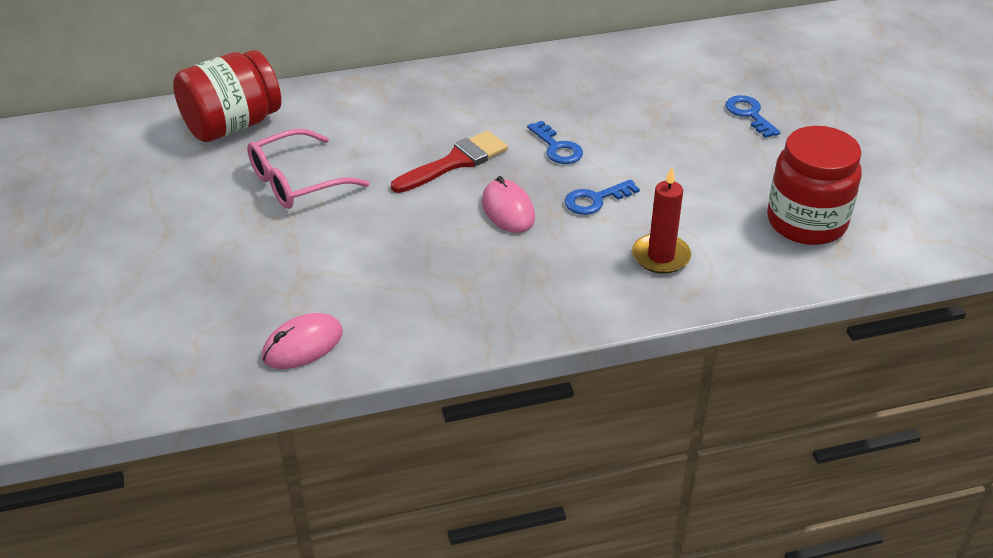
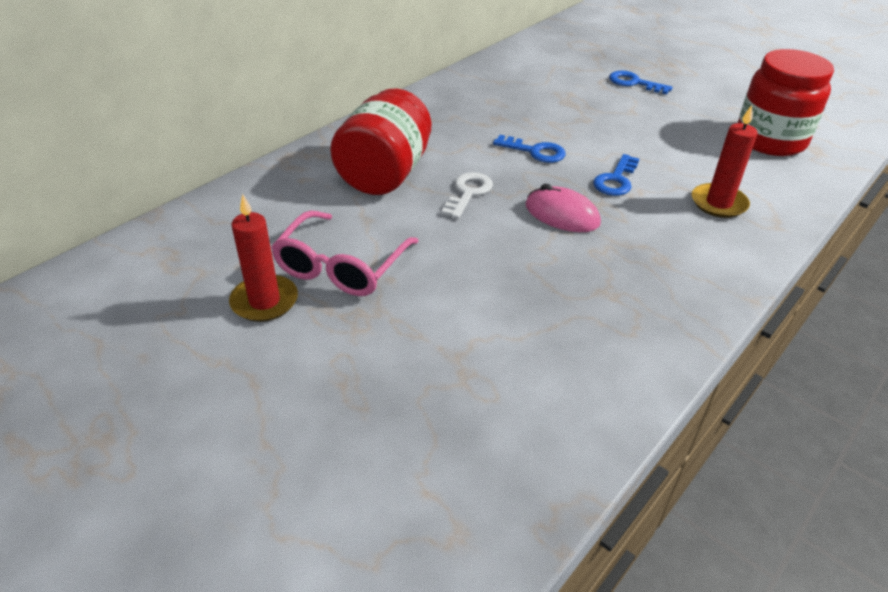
camera: 35 degrees left, 0 degrees up
(223, 185) = (264, 301): none -> red candle
(232, 125) = (210, 239): red jar -> red jar (385, 174)
(302, 345) = (543, 430): pink mouse -> none
(455, 162) = (468, 192): red brush -> white key

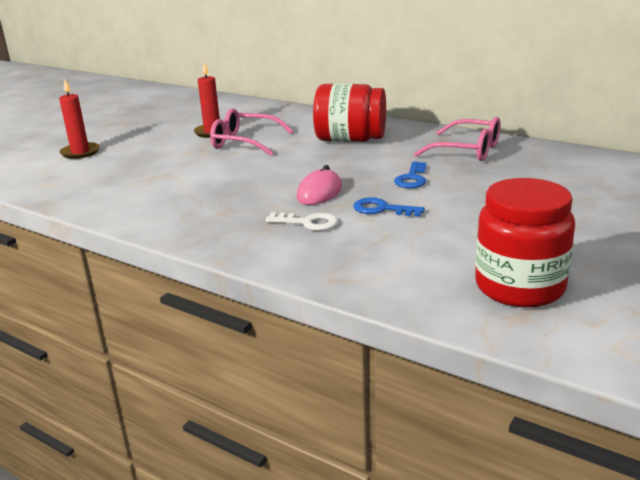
camera: 85 degrees right, 15 degrees down
(462, 108) = (467, 150): none -> pink glasses
(468, 192) = (337, 163): white key -> white key (308, 223)
(633, 83) = (600, 213): blue key -> none
(718, 203) = (362, 252): red candle -> red candle (80, 152)

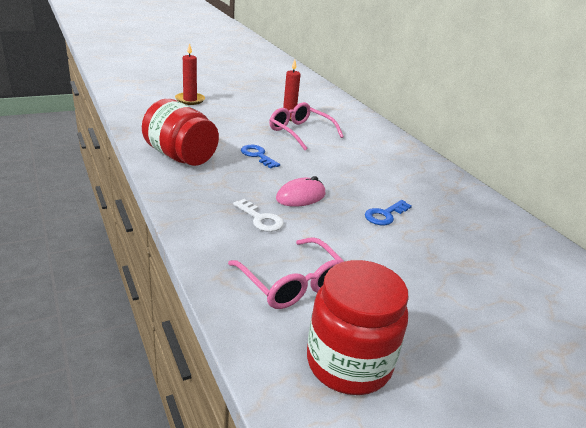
camera: 25 degrees right, 5 degrees up
(350, 140) = (379, 160): red jar -> red jar (180, 156)
(381, 209) = (328, 232): blue key -> blue key (257, 155)
(467, 150) = (463, 208): pink glasses -> pink glasses (292, 283)

